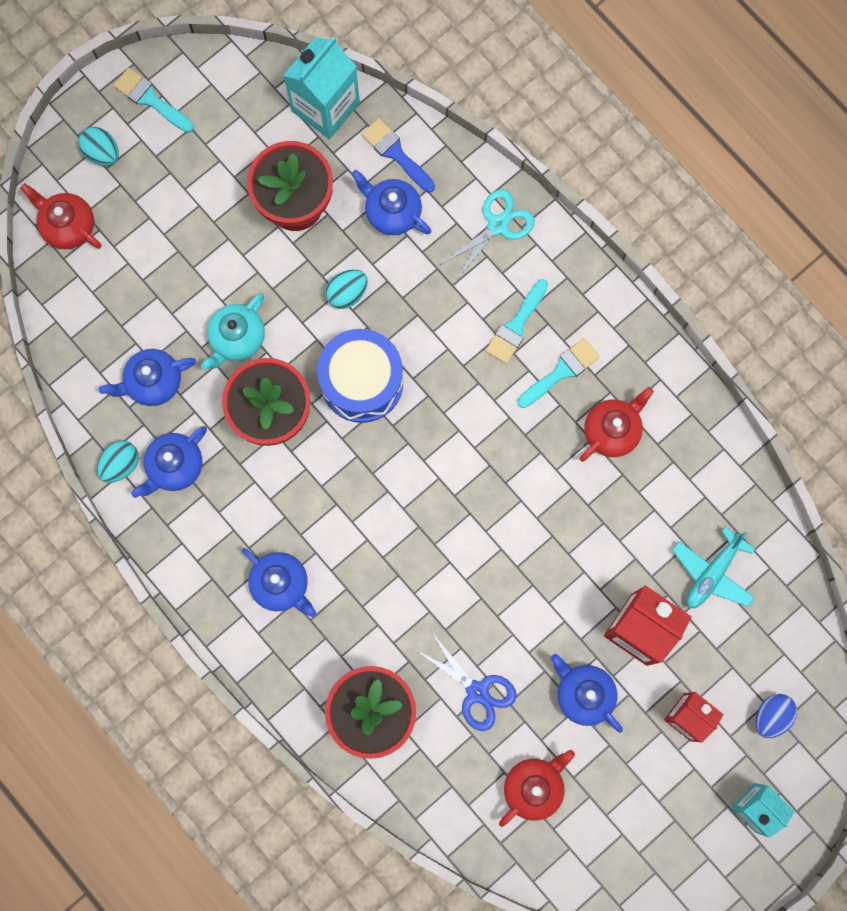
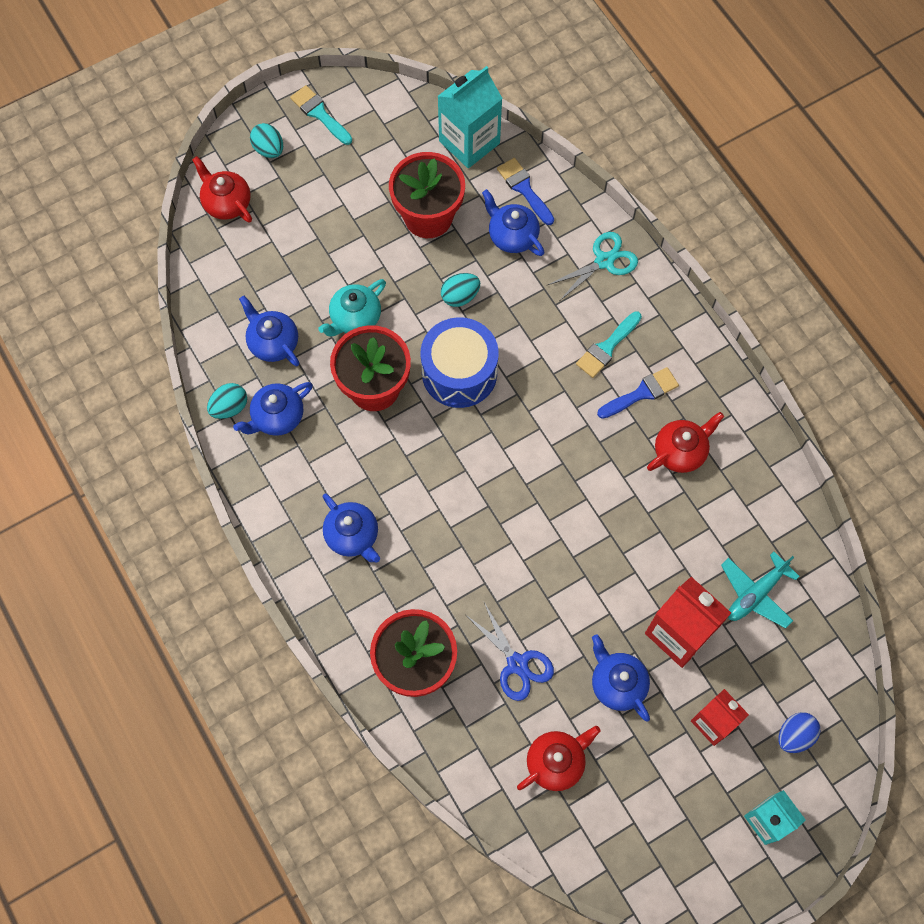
camera: 10 degrees right, 10 degrees down
(153, 382) = (273, 342): blue teapot -> blue teapot turned 60 degrees clockwise
(561, 371) = (641, 393): turquoise brush -> blue brush

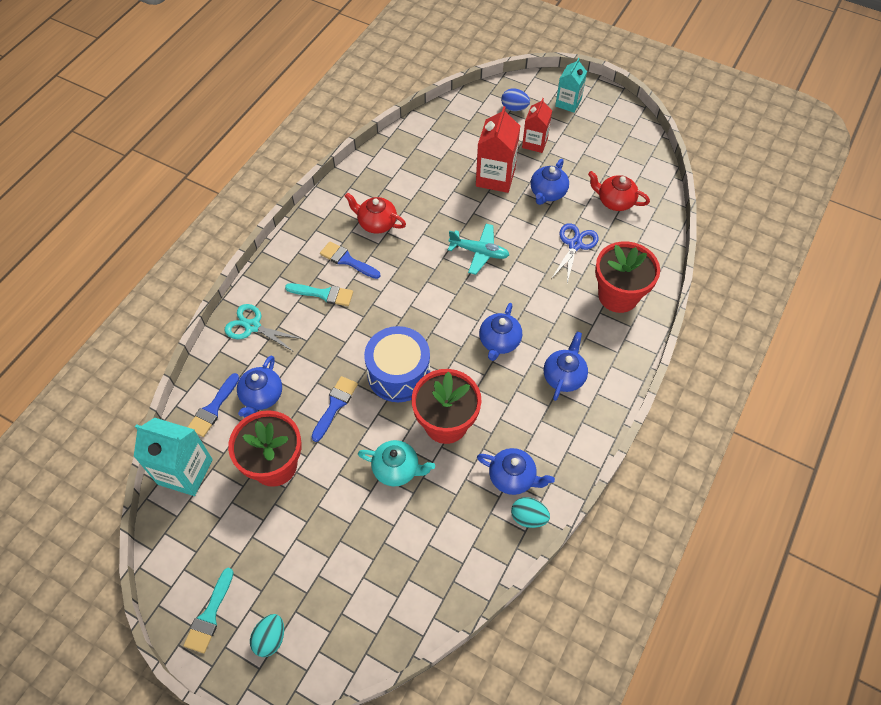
camera: 120 degrees left, 10 degrees down
(227, 203) = (346, 641): red teapot -> none
(273, 342) = (454, 518): blue teapot -> blue teapot (499, 341)
(460, 296) = (335, 405): turquoise egg -> blue brush
(756, 593) = (445, 153): turquoise plane -> turquoise plane (479, 252)

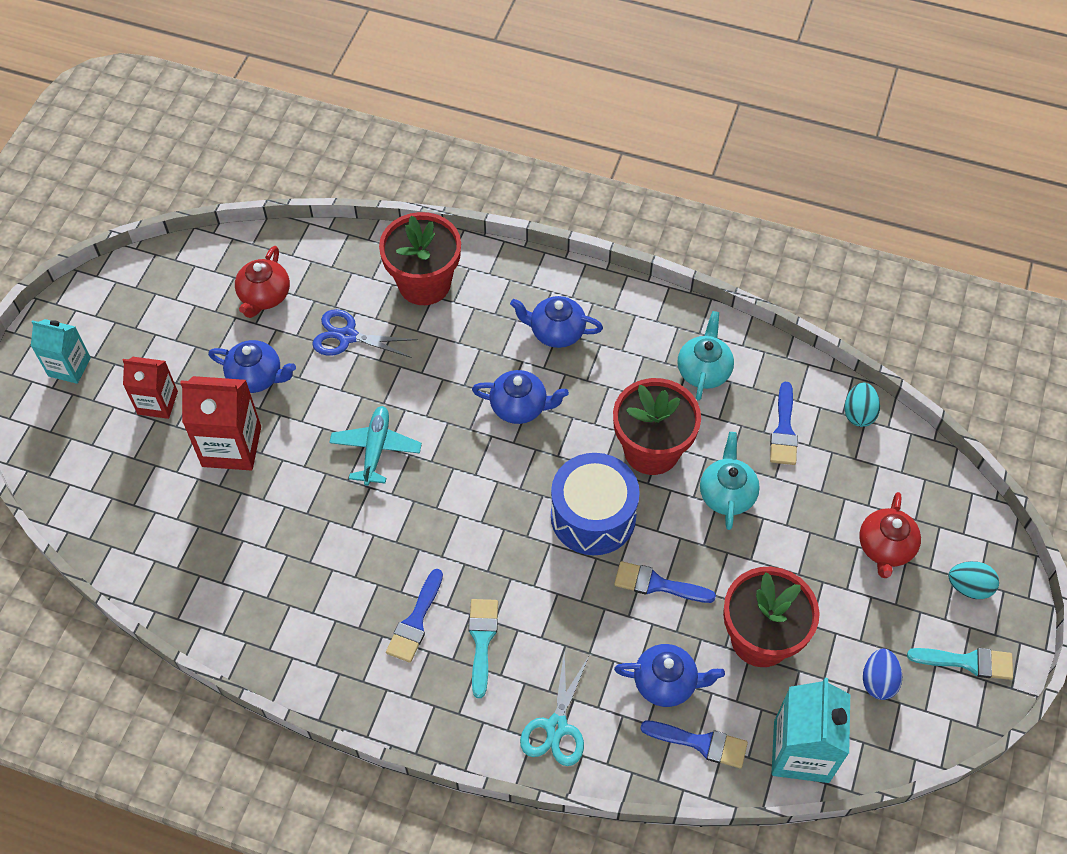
camera: 100 degrees left, 0 degrees up
(376, 223) = (339, 594): red teapot -> red teapot (885, 547)
(445, 527) = (784, 430): none -> blue brush
(512, 477) = (704, 370): blue teapot -> turquoise teapot
(514, 108) = (82, 438): blue egg -> blue egg (878, 681)
(528, 517) = (748, 350): turquoise egg -> turquoise egg (858, 413)

